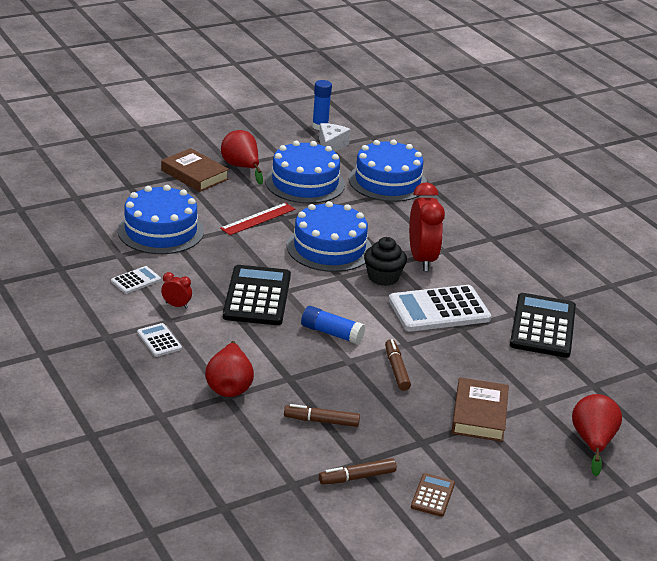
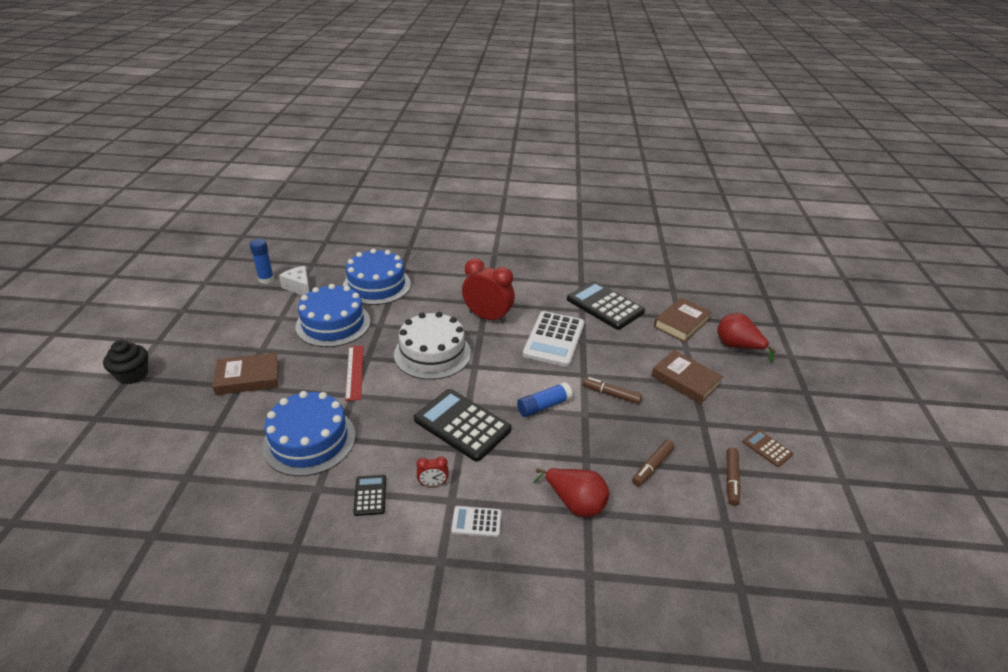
camera: 55 degrees left, 5 degrees up
(136, 280) = (370, 495): white calculator -> black calculator
(176, 305) = (433, 484): red clock -> red clock turned 150 degrees counterclockwise
(241, 167) = (271, 346): red pear -> none
(329, 248) = (432, 353): blue cake -> white cake
(383, 277) = (493, 345): black cupcake -> black cupcake (133, 375)
(583, 389) = (681, 323): none -> brown book

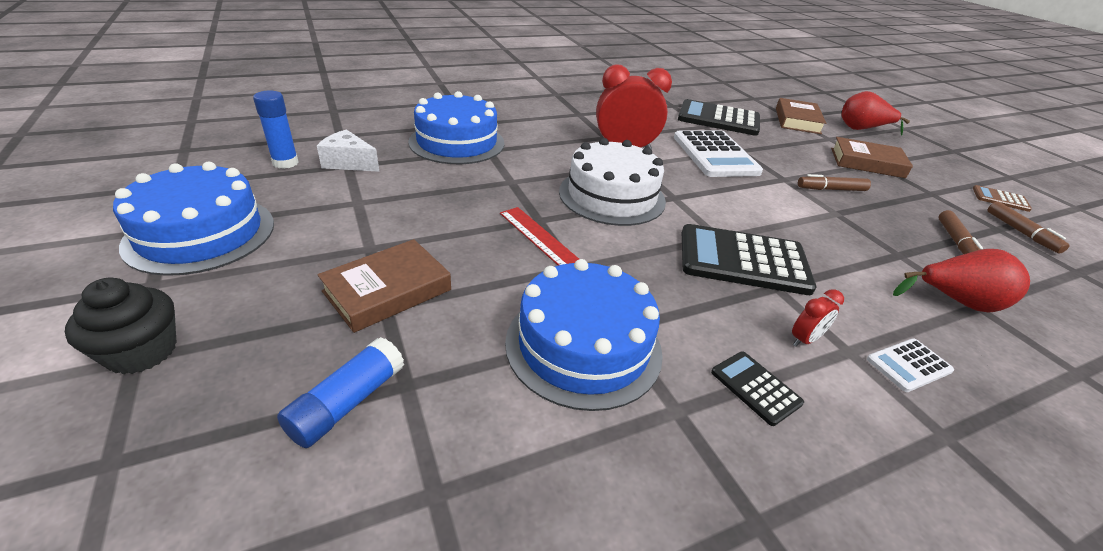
camera: 30 degrees left, 0 degrees up
(333, 323) = (446, 193): blue cake -> blue cake (200, 233)
(543, 406) = (792, 216): blue glue stick -> blue glue stick (347, 403)

